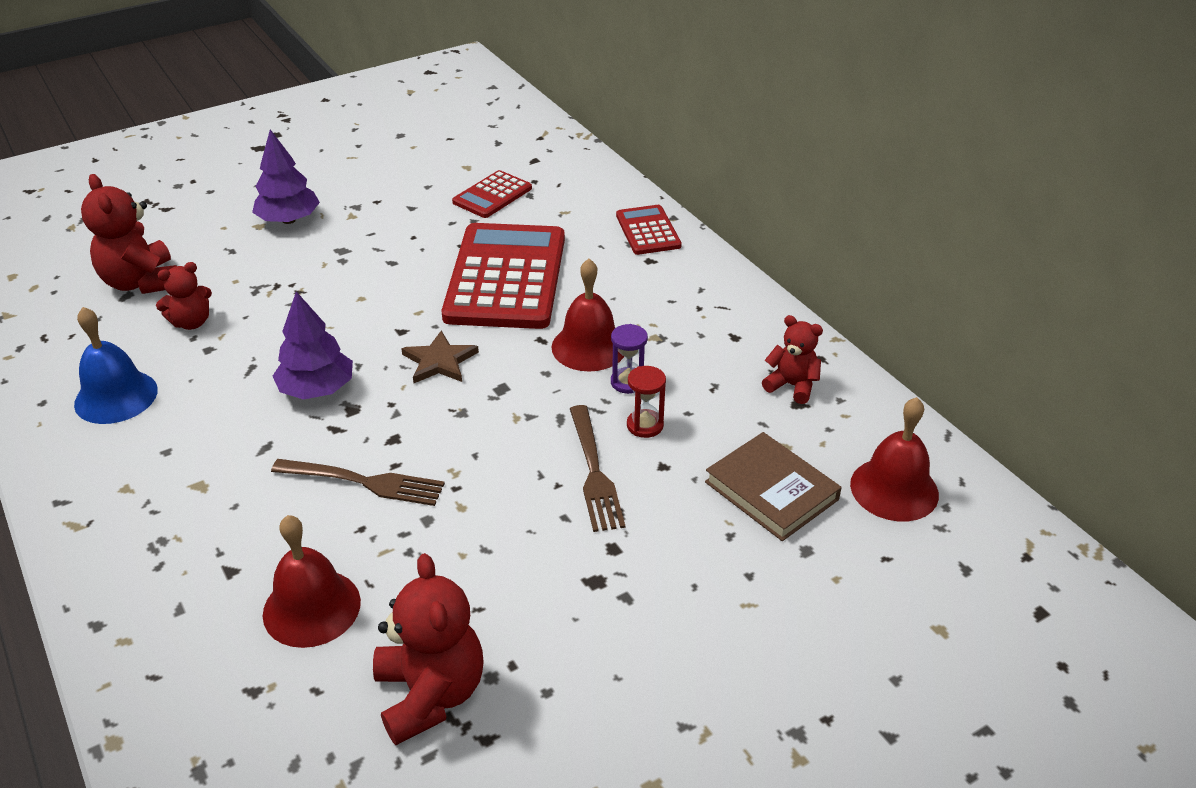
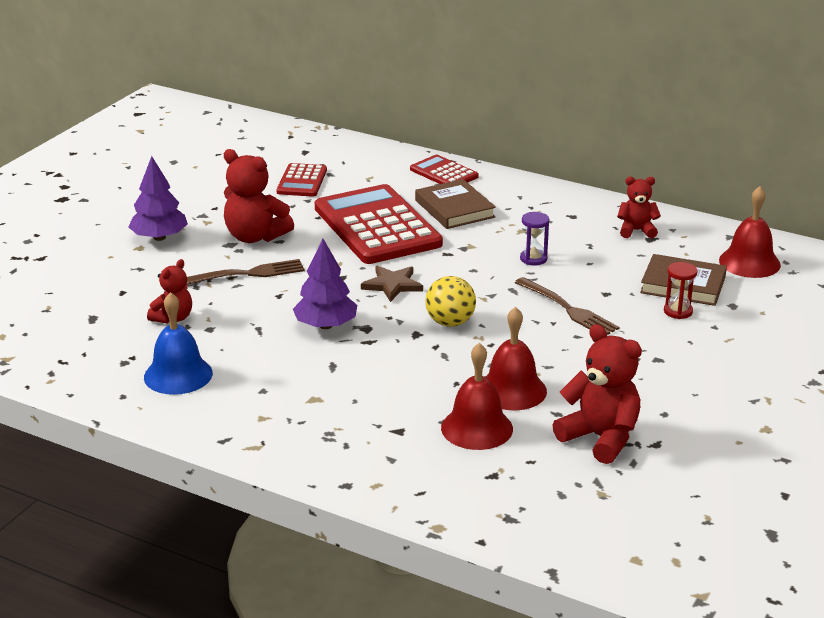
camera: 30 degrees left, 10 degrees down
(142, 282) = (94, 307): red teddy bear -> red teddy bear (255, 237)
(364, 482) = (427, 361): brown fork -> brown fork (247, 274)
(444, 437) = (450, 322): none -> yellow ball
(589, 347) = (484, 248): red bell -> red bell (512, 390)
(611, 282) = (454, 209): none -> brown book
(645, 425) = (571, 277): red hourglass -> red hourglass (678, 311)

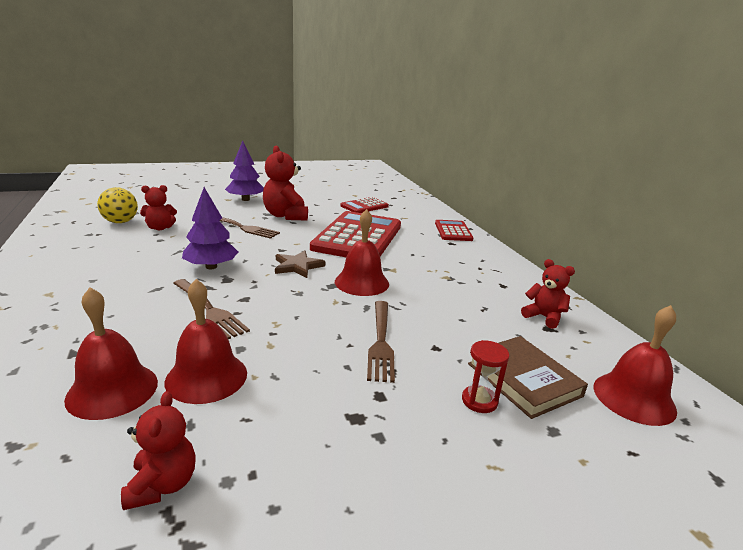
camera: 40 degrees right, 5 degrees down
(178, 375) = (87, 251): blue bell -> none
(412, 355) = (209, 309): none -> brown fork
(450, 322) = (280, 304): yellow ball -> yellow ball (120, 222)
(454, 209) = (423, 248): brown book -> none
(470, 271) = (361, 282): none -> red bell
(533, 259) = (421, 296): purple hourglass -> none
(600, 438) = (162, 485): red teddy bear -> red teddy bear, size x0.60

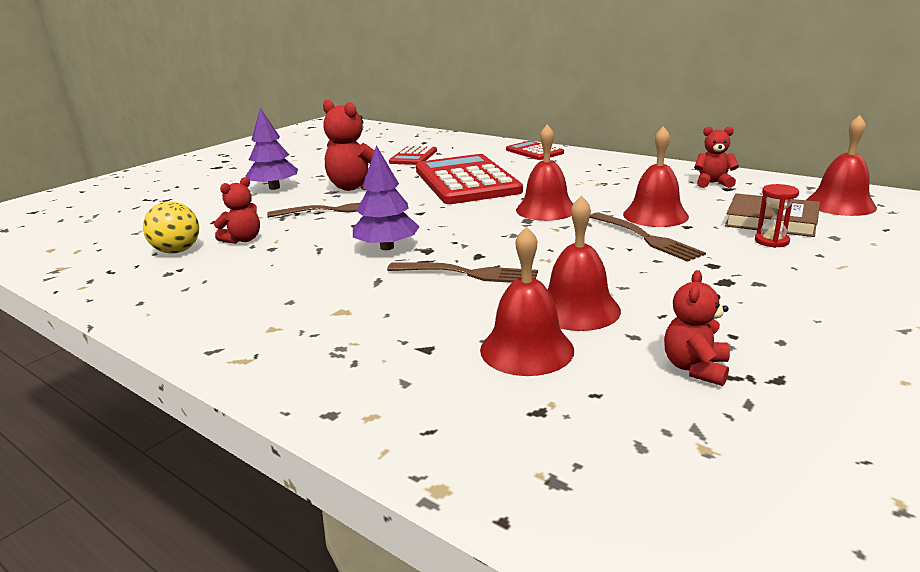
camera: 30 degrees left, 0 degrees up
(162, 485) = (695, 368): red teddy bear -> red teddy bear turned 120 degrees counterclockwise
(297, 266) = (466, 218): brown star -> none
(431, 325) = (655, 215): none -> red bell

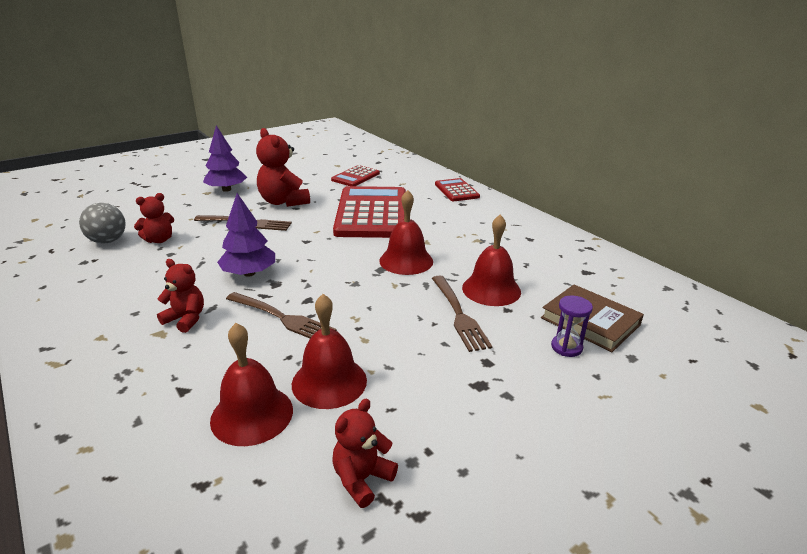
camera: 15 degrees right, 5 degrees up
(177, 251) = (108, 241): yellow ball -> grey ball
(713, 183) = (578, 262): red teddy bear -> red teddy bear (186, 319)
(771, 241) = (566, 347): red hourglass -> purple hourglass
(840, 204) = (675, 317): red bell -> none

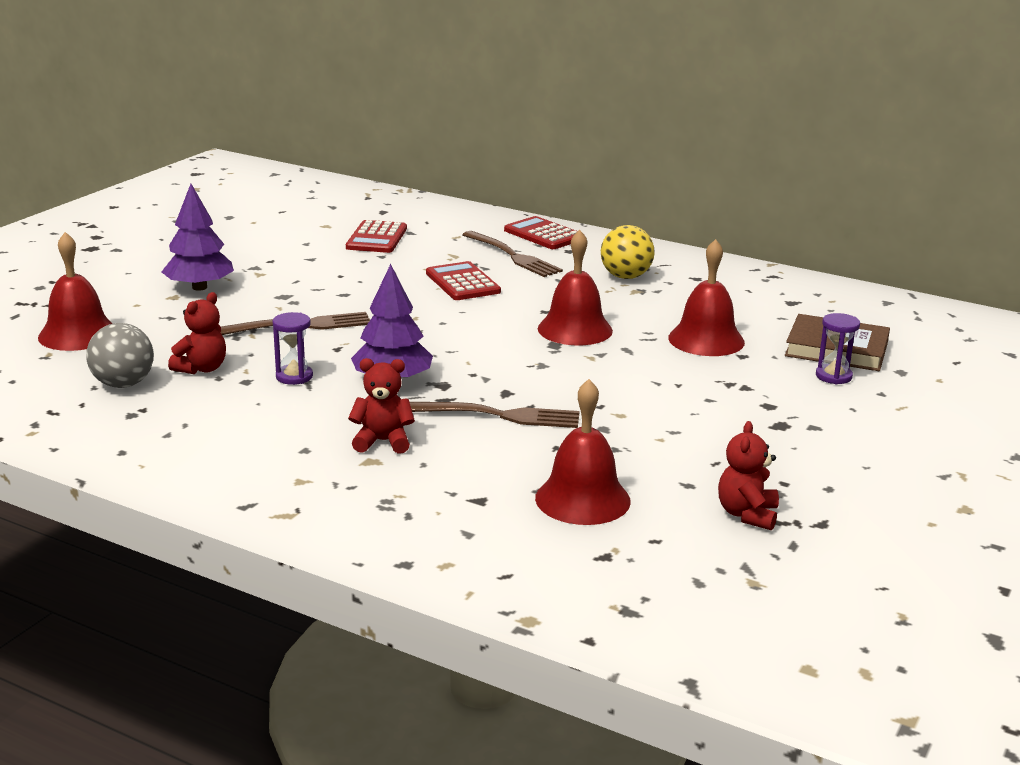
camera: 25 degrees left, 5 degrees down
(199, 257) = (294, 377): none -> purple hourglass
(283, 202) = (315, 289): red teddy bear -> none
(329, 382) = (628, 457): red bell -> red bell (78, 334)
(372, 213) = (462, 282): red calculator -> red calculator, size x0.49
(459, 314) = (696, 371): brown fork -> brown fork (513, 256)
(480, 228) = (625, 277): none -> yellow ball

